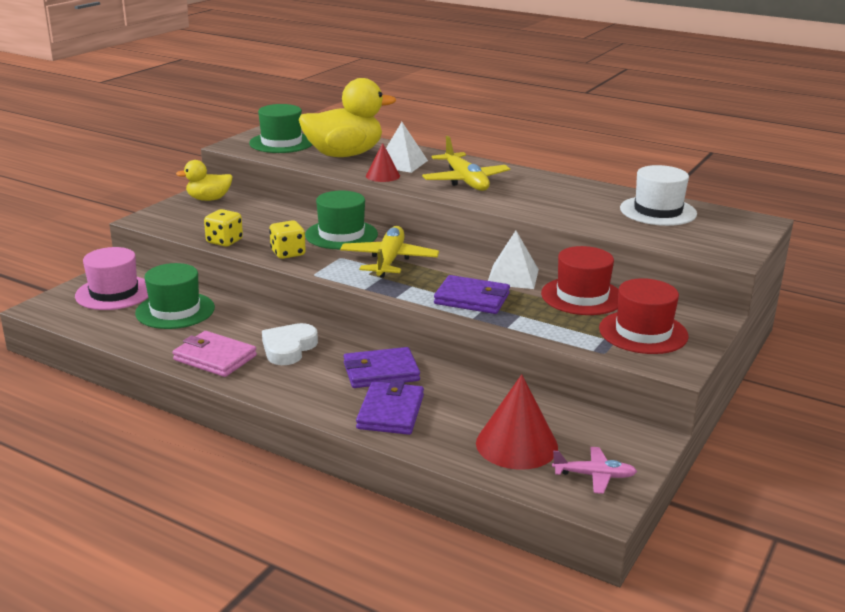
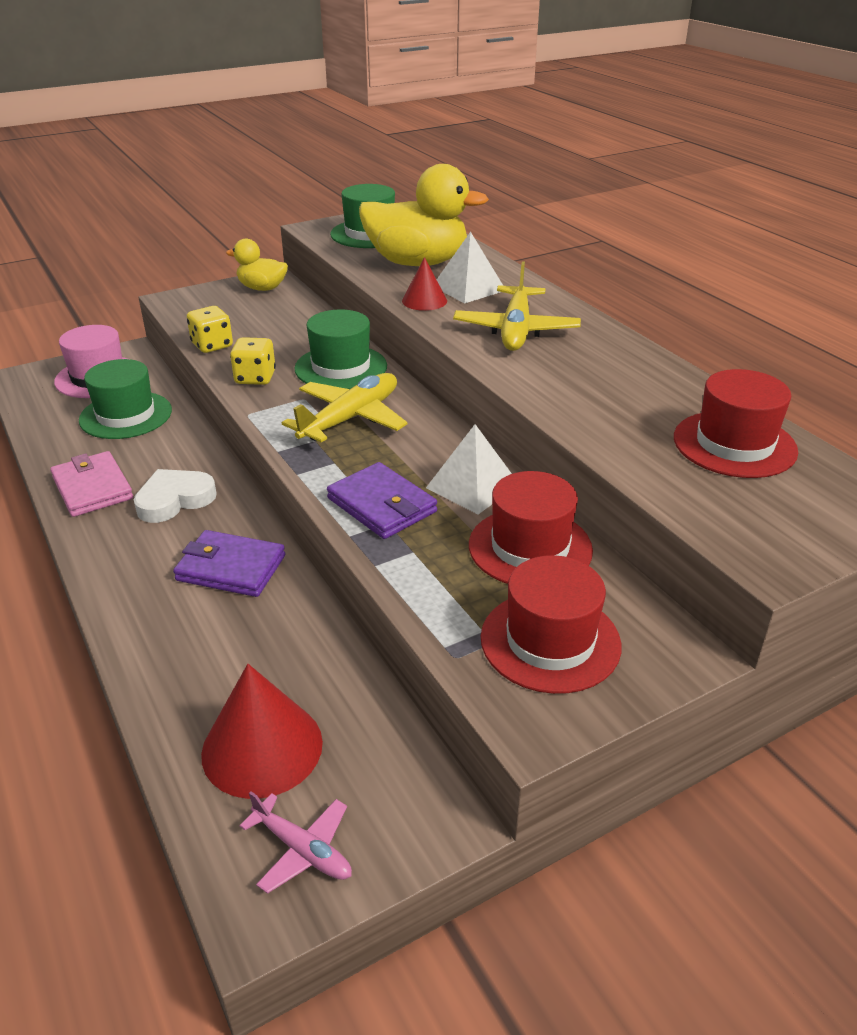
camera: 30 degrees right, 10 degrees up
(390, 412) = (177, 632): purple wallet -> none
(658, 211) = (734, 444): white hat -> red hat

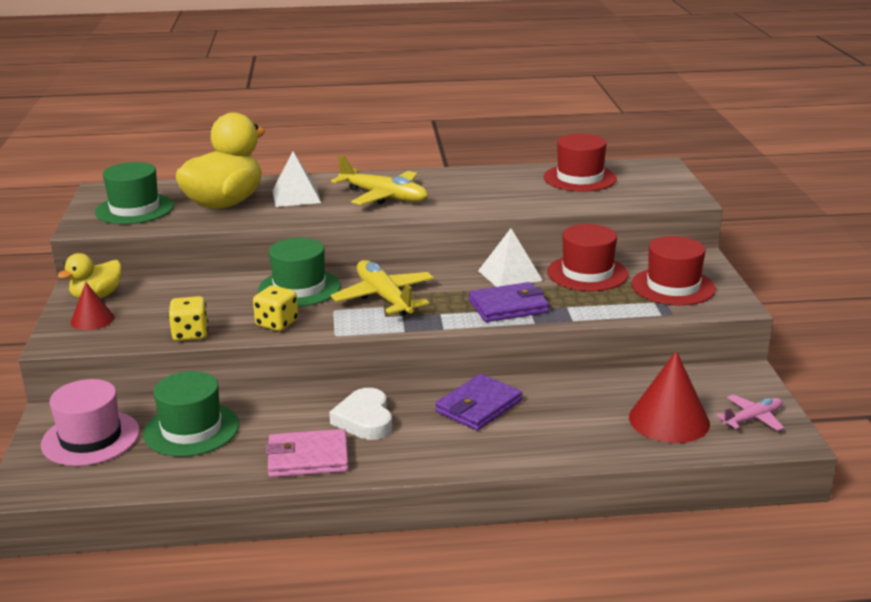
camera: 65 degrees left, 10 degrees down
(424, 301) = (299, 214): red cone -> red cone (92, 320)

